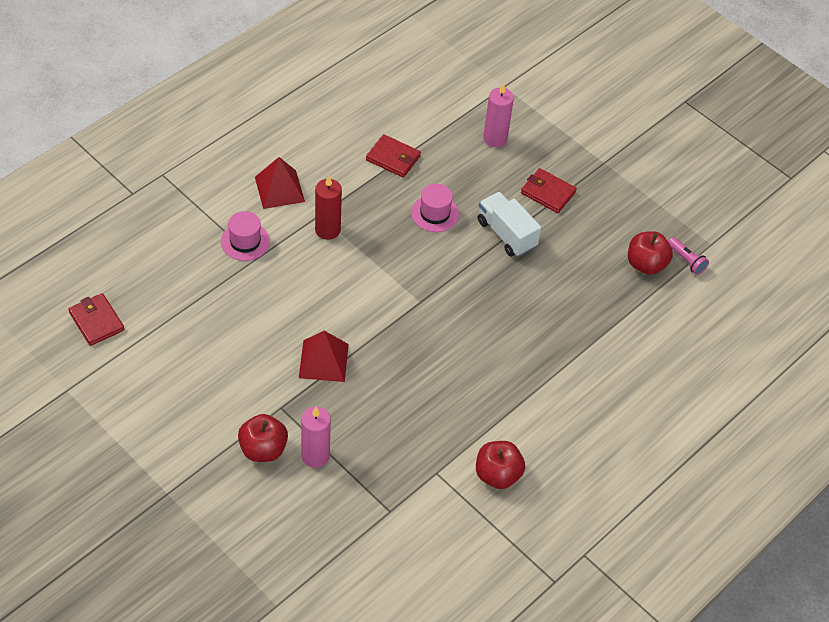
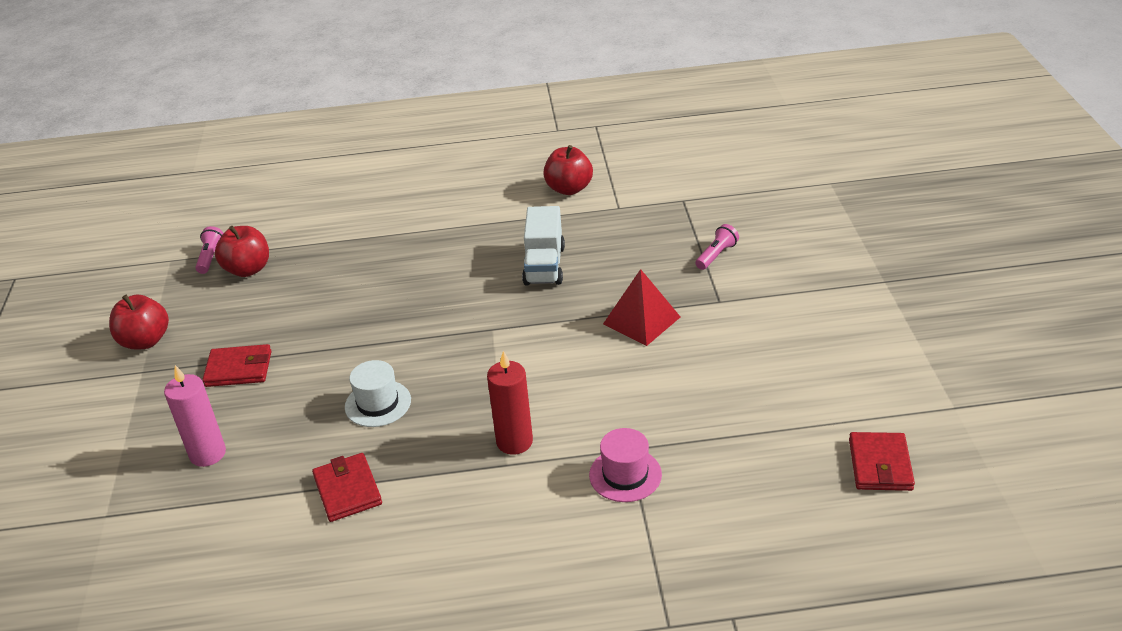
camera: 135 degrees left, 15 degrees down
(263, 449) = (763, 277): red apple -> red apple (145, 341)
(279, 189) = (525, 520): red pyramid -> none
(315, 456) = (716, 255): pink candle -> pink flashlight
(435, 213) = (378, 403): pink hat -> white hat
(506, 234) = (333, 350): white truck -> white truck (544, 265)
(548, 193) = (238, 369): red wallet -> red wallet turned 75 degrees counterclockwise

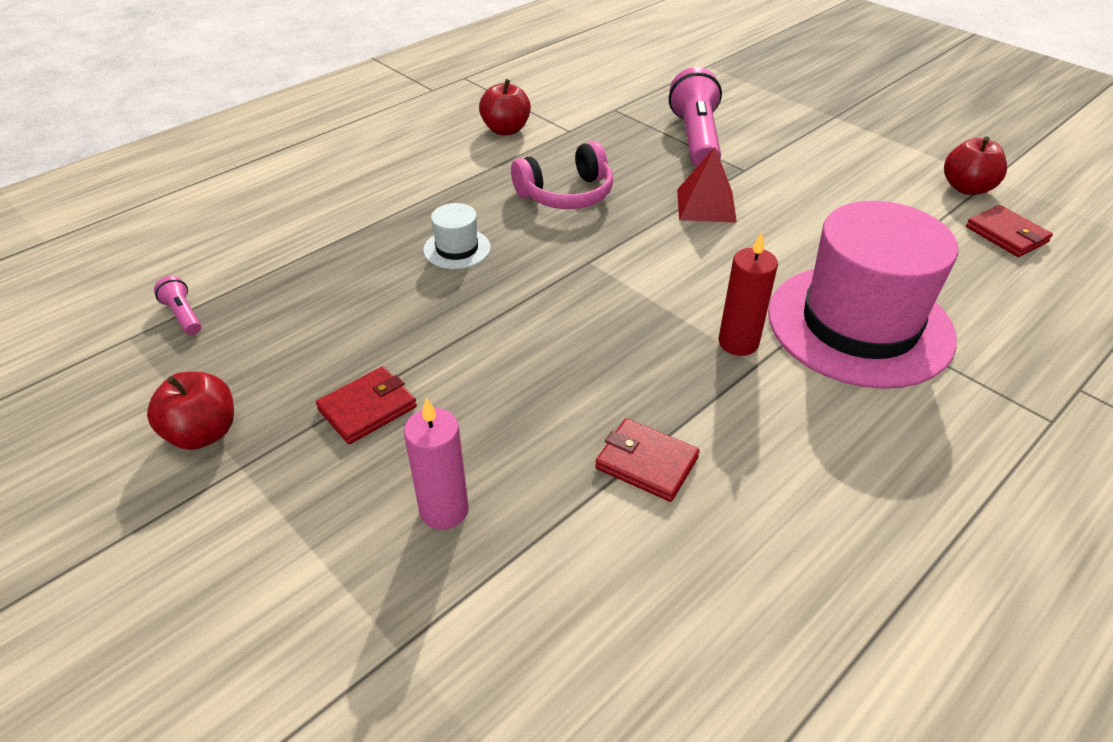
camera: 40 degrees left, 5 degrees up
(248, 269) = (249, 309): red apple -> red apple (966, 188)
(378, 403) = (568, 370): white hat -> white hat (457, 249)
(544, 265) = (566, 194): white truck -> pink headphones
(625, 475) = (859, 325): pink hat -> pink hat, size x2.42
(716, 255) = (696, 139): pink flashlight -> pink flashlight, size x2.25

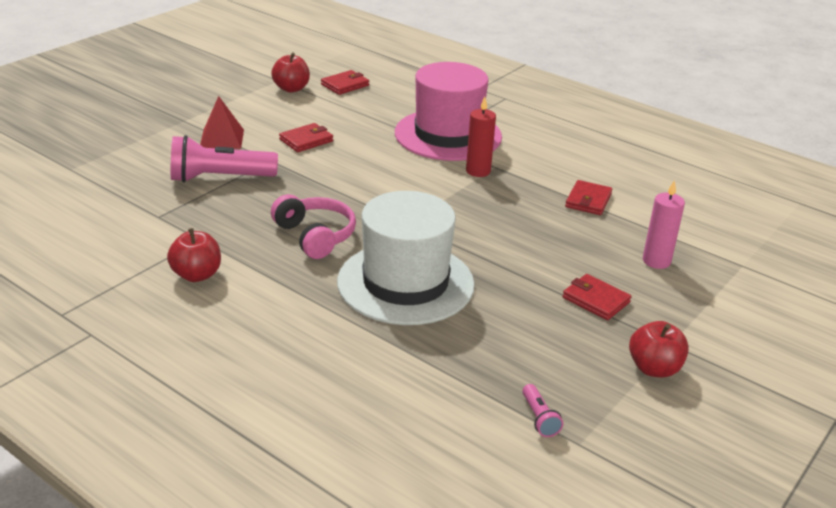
camera: 100 degrees left, 10 degrees down
(183, 315) = (539, 418): pink flashlight -> pink flashlight turned 60 degrees counterclockwise
(457, 249) = (405, 283): white hat -> white hat, size x2.42
(706, 205) = (324, 177): red pyramid -> red pyramid (221, 139)
(804, 195) = (306, 140): none -> red wallet

